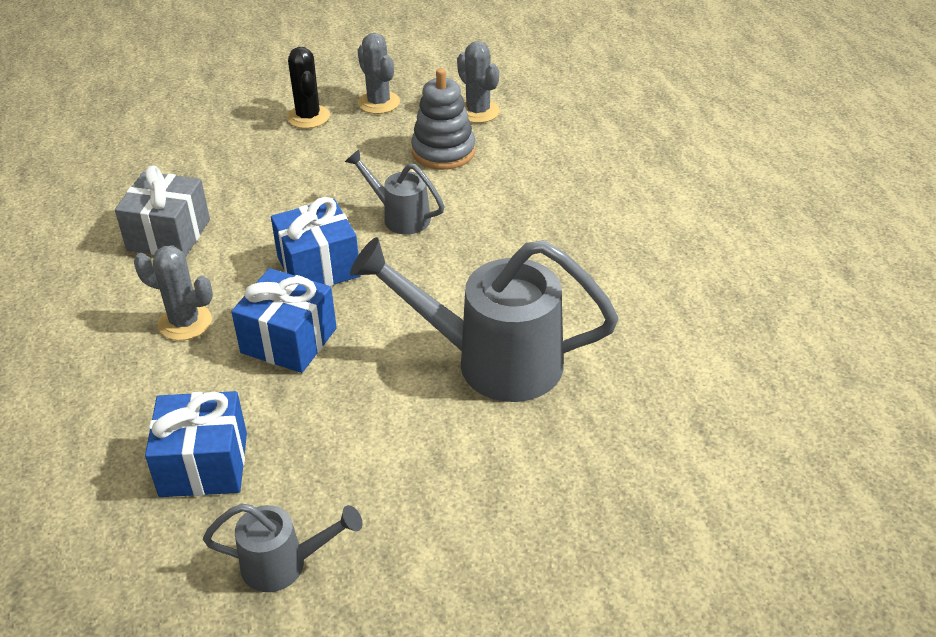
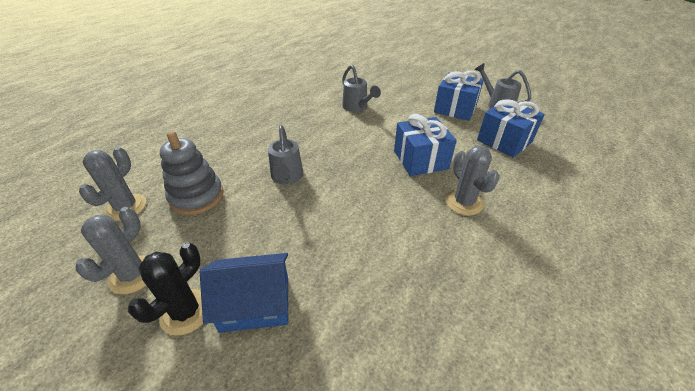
camera: 130 degrees left, 0 degrees up
(168, 235) = (421, 275): grey gift -> none
(271, 146) = (255, 303): none -> blue house
(318, 267) = (362, 182): blue gift -> blue gift (455, 109)
(490, 361) = (357, 108): grey watering can -> grey watering can, size x0.52

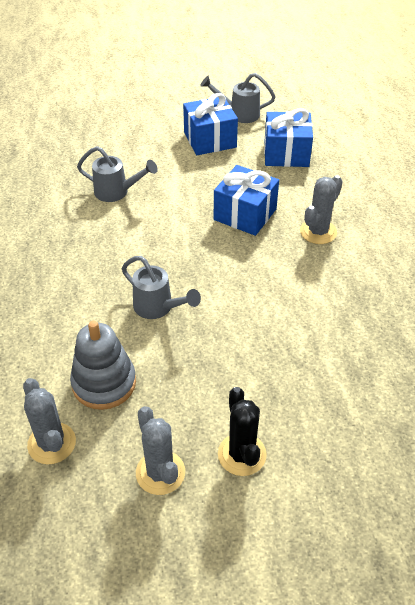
camera: 45 degrees left, 5 degrees up
(255, 303) = (279, 409): blue house -> none
(464, 202) = (318, 232): grey cactus -> grey cactus turned 75 degrees counterclockwise

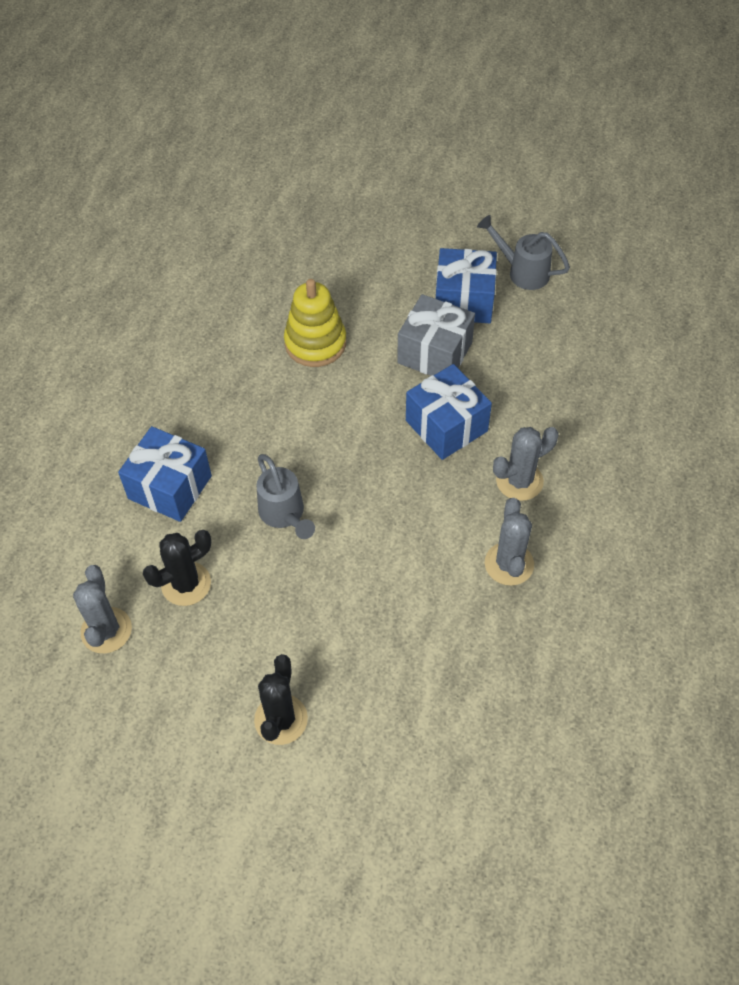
camera: 25 degrees right, 10 degrees up
(104, 383) = (186, 584): grey stacking toy -> black cactus
(117, 192) = (315, 343): grey watering can -> yellow stacking toy
(160, 472) = (192, 705): grey cactus -> grey cactus (509, 564)
(209, 174) = (434, 353): none -> grey gift
(286, 153) = (547, 353): blue gift -> blue gift (170, 487)

